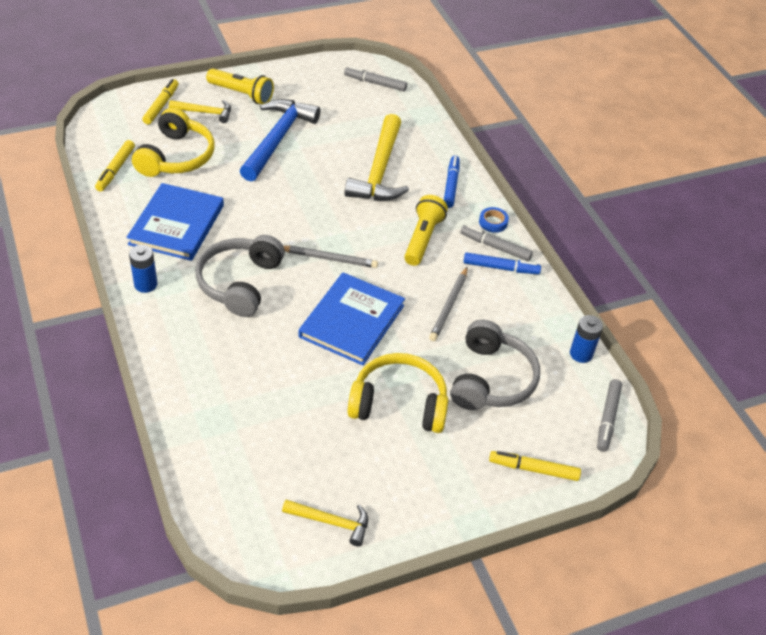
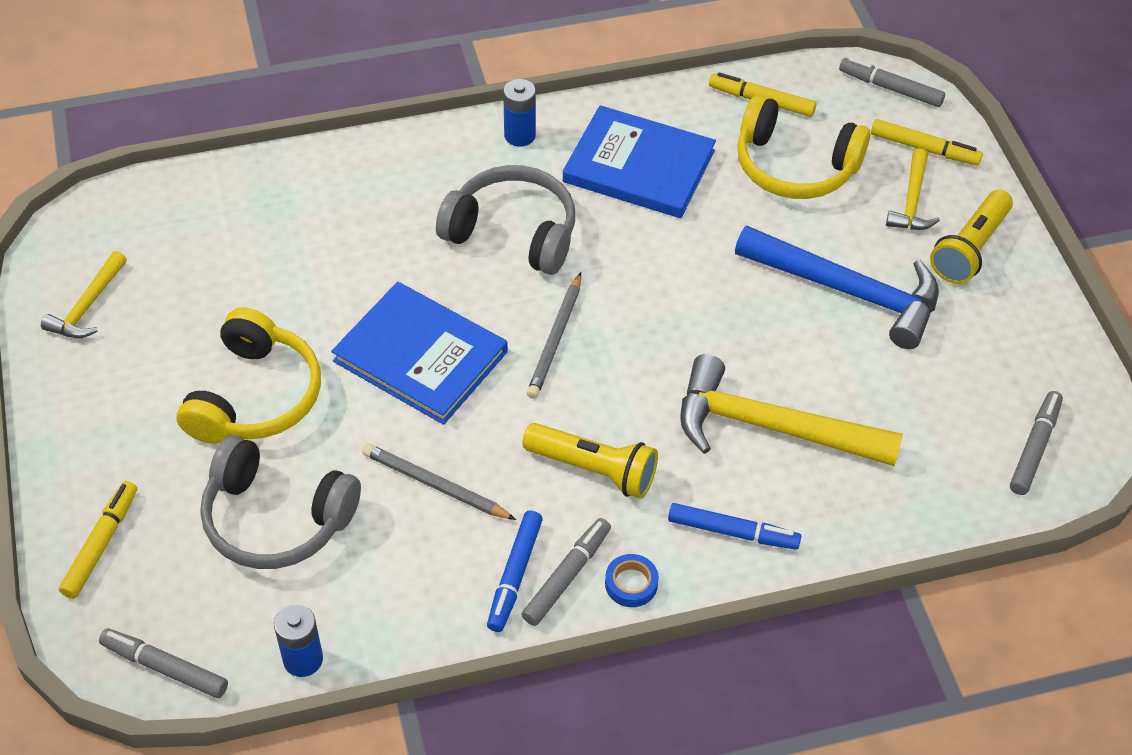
camera: 100 degrees right, 5 degrees up
(107, 116) = (890, 88): none -> grey marker

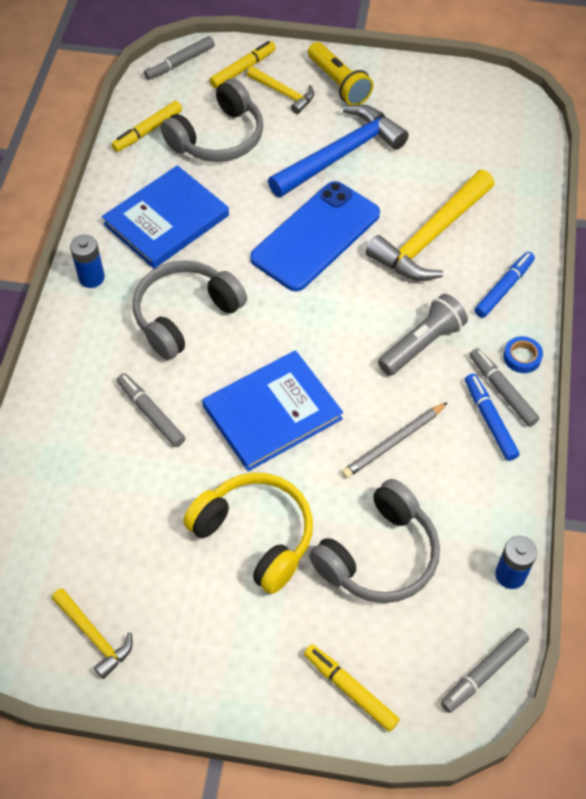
camera: 65 degrees left, 5 degrees up
(515, 575) = (490, 420): blue marker -> blue marker turned 150 degrees counterclockwise
(555, 339) = (298, 325): grey pencil -> none
(593, 470) = (422, 344): yellow flashlight -> grey flashlight
(699, 311) = (316, 236): none -> blue phone
(794, 166) = (218, 138): yellow headphones -> grey headphones
(1034, 447) = (503, 120): grey marker -> grey marker (151, 413)

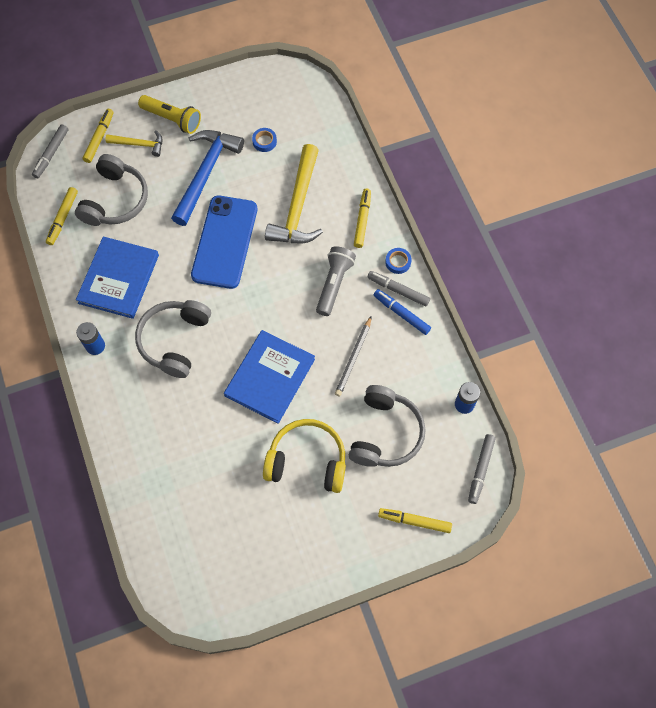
camera: 30 degrees left, 10 degrees up
(94, 636) = (250, 575): yellow hammer -> none
(151, 413) = (195, 418): grey marker -> none
(433, 151) = (264, 141): none -> blue tape
(504, 288) = (362, 220): blue marker -> yellow marker

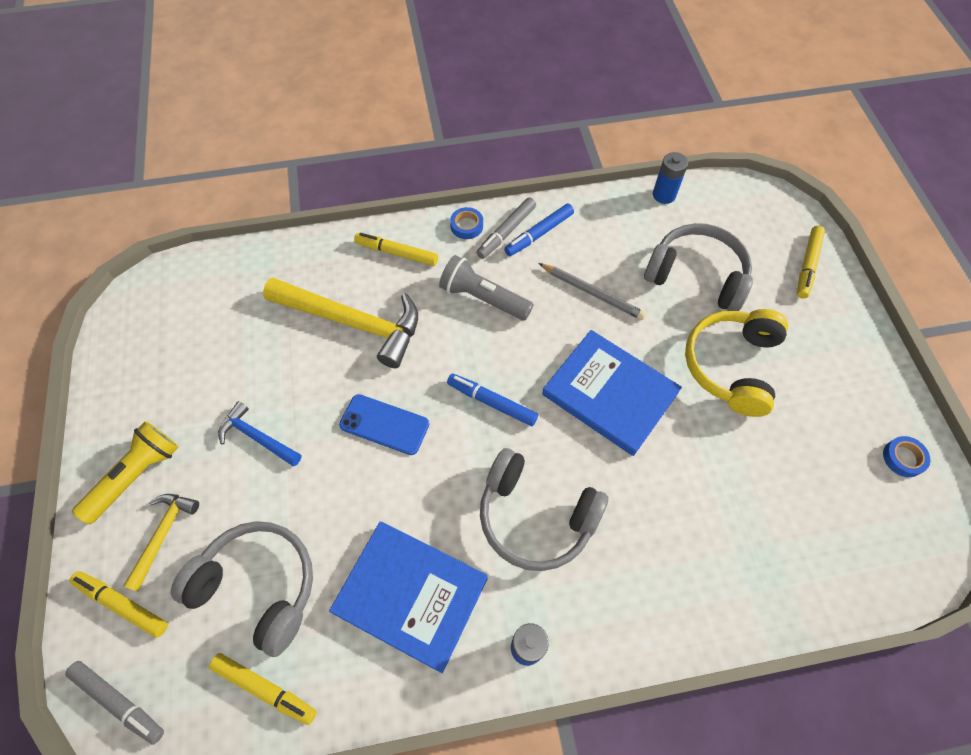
camera: 80 degrees left, 5 degrees down
(205, 174) = (257, 437): blue hammer -> blue hammer, size x0.52
(225, 242) = (384, 424): blue phone -> blue phone, size x0.56
(251, 303) = (492, 402): none -> blue marker
(264, 141) = (231, 349): blue tape -> blue tape (903, 458)
(480, 470) = (744, 194): grey marker -> none

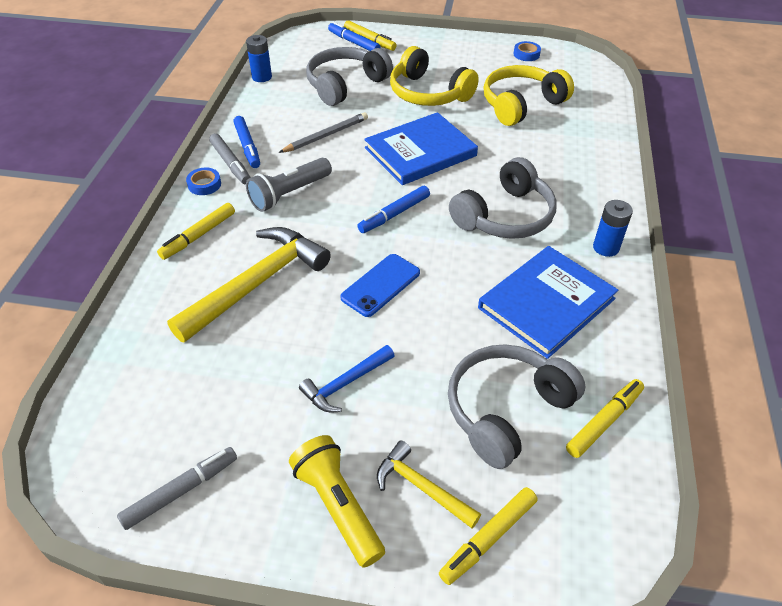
camera: 70 degrees left, 15 degrees down
(119, 701) = (593, 553): grey marker -> grey marker (181, 491)
(772, 481) = (521, 104): none -> yellow headphones
(791, 251) = (353, 42): none -> blue marker

